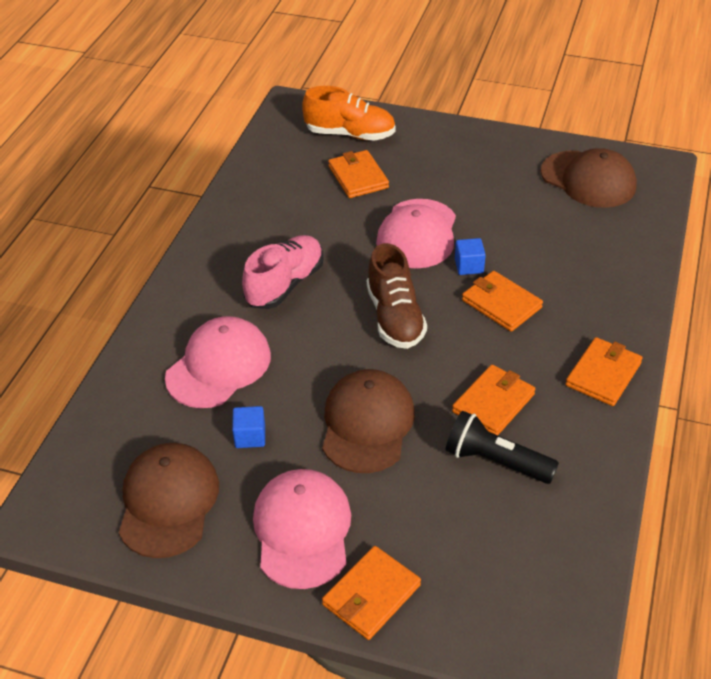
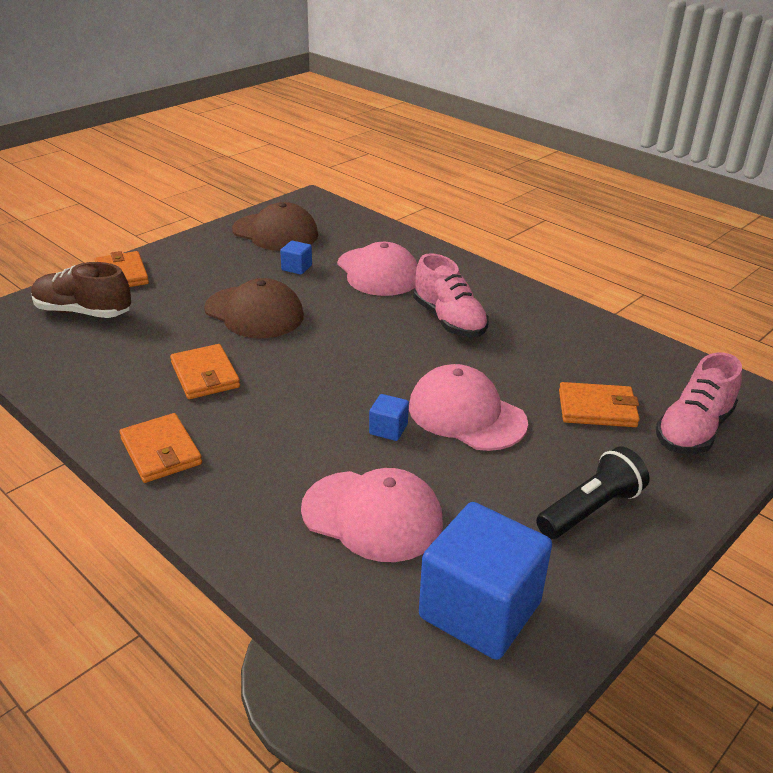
camera: 115 degrees right, 10 degrees down
(302, 530) = (198, 266): pink cap -> pink cap (372, 516)
(350, 134) = (693, 430): orange shoe -> pink shoe
(395, 317) = (356, 361): brown shoe -> brown shoe (83, 312)
(495, 461) = (151, 354): black flashlight -> black flashlight (590, 509)
(501, 304) = (315, 428): orange wallet -> none
(588, 179) = (480, 610): brown cap -> blue cube

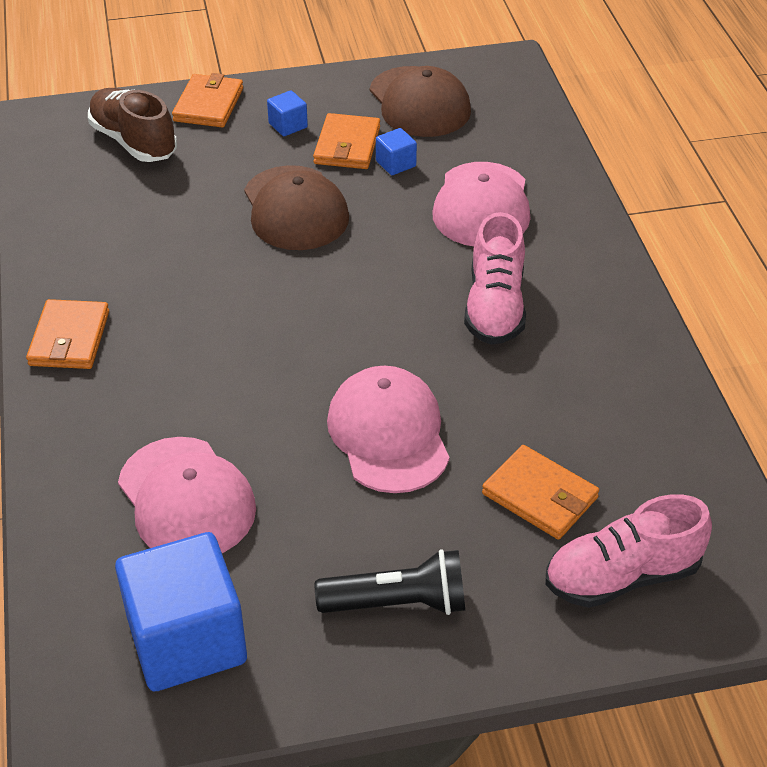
camera: 35 degrees right, 10 degrees up
(205, 375) = (179, 269): orange wallet -> orange wallet (347, 145)
(388, 429) = (292, 413): blue cube -> blue cube (288, 125)

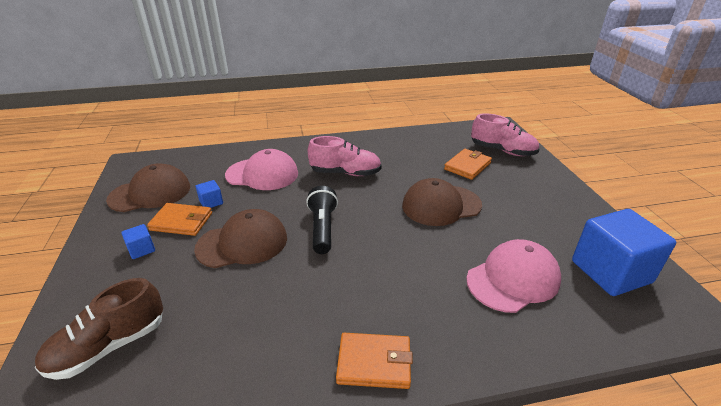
camera: 90 degrees left, 10 degrees down
(208, 104) = (82, 297): orange wallet -> none
(388, 434) = (441, 205): pink cap -> brown cap
(398, 603) = (545, 203): black flashlight -> black flashlight (322, 228)
(622, 576) = (502, 151): pink shoe -> pink shoe turned 45 degrees counterclockwise

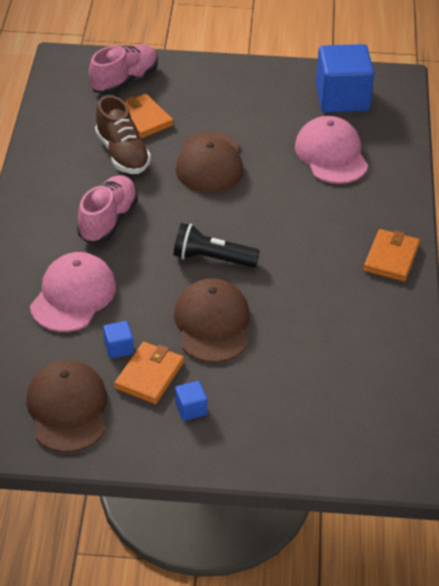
camera: 75 degrees left, 10 degrees up
(109, 346) = (327, 421): brown shoe -> brown shoe (122, 154)

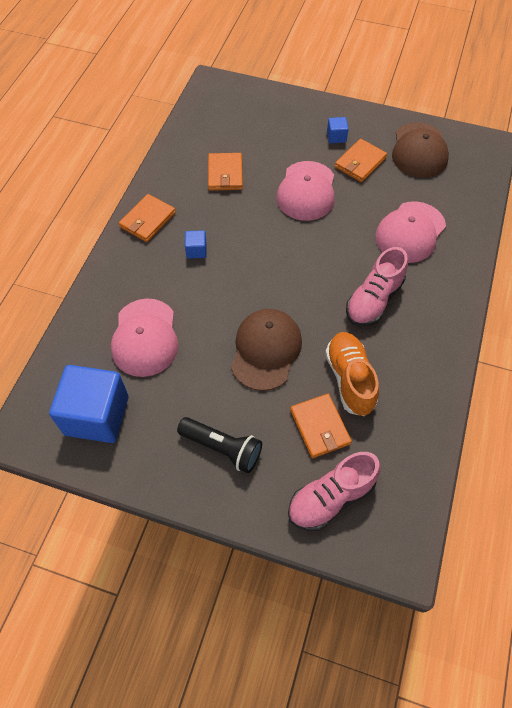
camera: 165 degrees left, 15 degrees up
(118, 348) = (379, 185): blue cube -> blue cube (196, 250)
(122, 154) = (350, 379): brown shoe -> orange shoe
(212, 259) = (292, 245): black flashlight -> black flashlight (222, 448)
(212, 324) = (306, 191): brown cap -> pink cap
(325, 328) = (225, 174): none -> orange wallet

